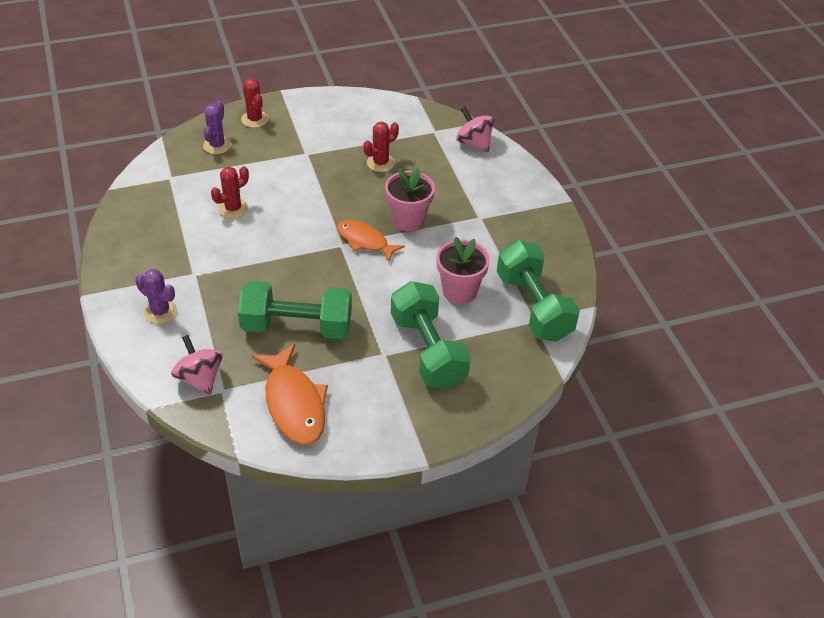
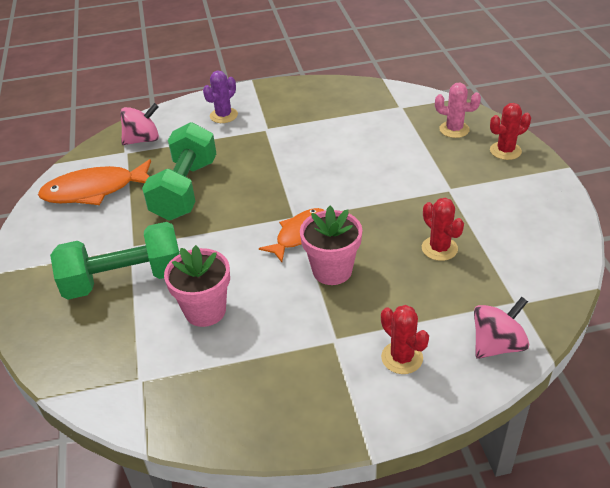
camera: 100 degrees right, 5 degrees down
(217, 145) = (454, 129): purple cactus -> pink cactus
(233, 209) = (354, 145): red cactus -> red cactus (402, 358)
(533, 306) = (163, 382): green dumbbell -> none

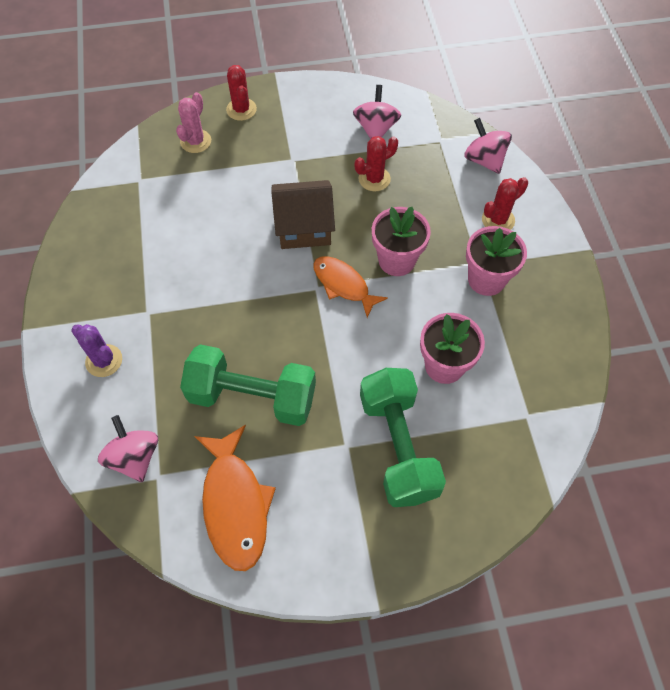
camera: 90 degrees left, 20 degrees up
(313, 346) = (486, 279): none -> pink flower pot
(365, 203) = (304, 227): none -> brown house
(515, 246) = (376, 128): none -> pink spinning top

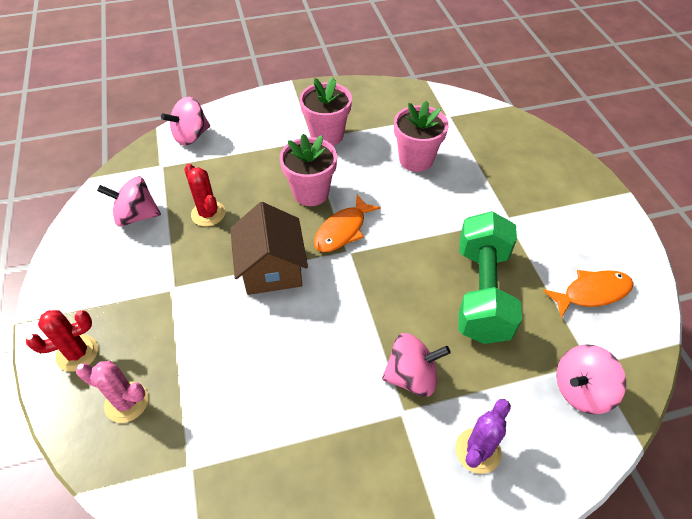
camera: 95 degrees left, 10 degrees down
(177, 323) = (412, 376): none -> pink spinning top
(235, 504) = (592, 293): orange fish -> orange fish, size x0.66
(398, 446) = (497, 185): green dumbbell -> none
(498, 220) = (262, 128): red cactus -> none

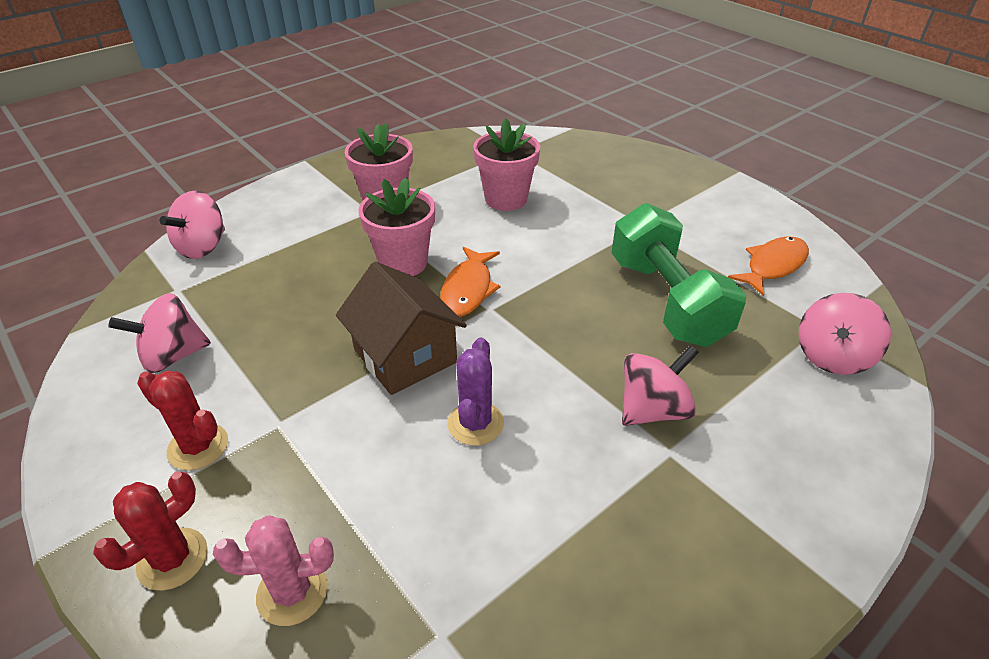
camera: 25 degrees left, 10 degrees down
(208, 214) = (279, 323): red cactus -> red cactus (198, 447)
(478, 451) = (778, 457): purple cactus -> purple cactus (475, 423)

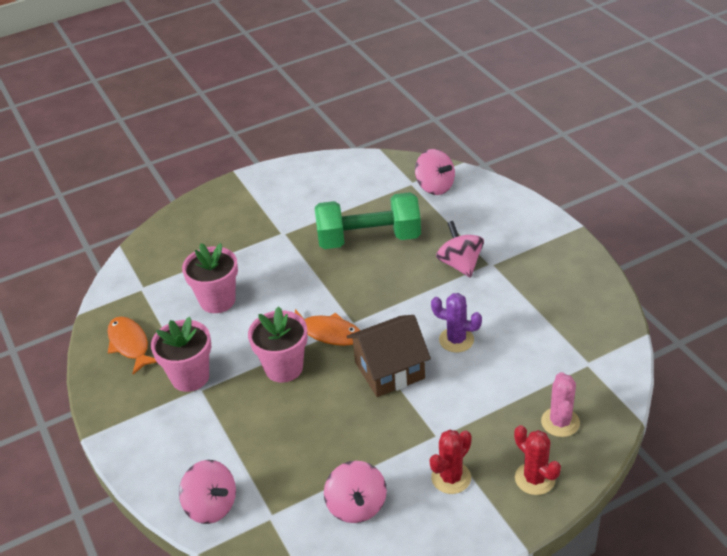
camera: 75 degrees left, 0 degrees up
(773, 266) = (349, 185): orange fish -> orange fish (130, 344)

